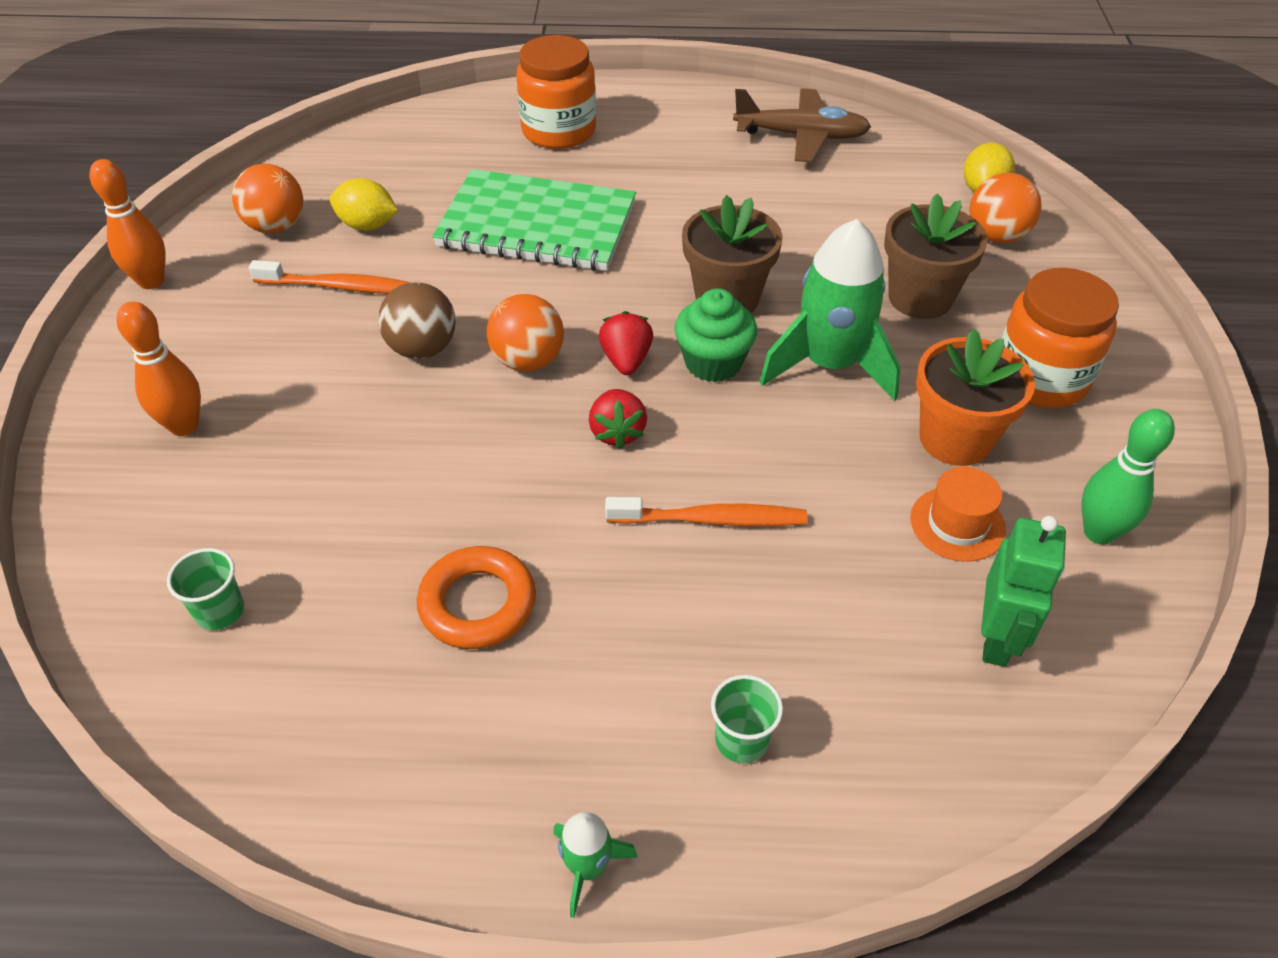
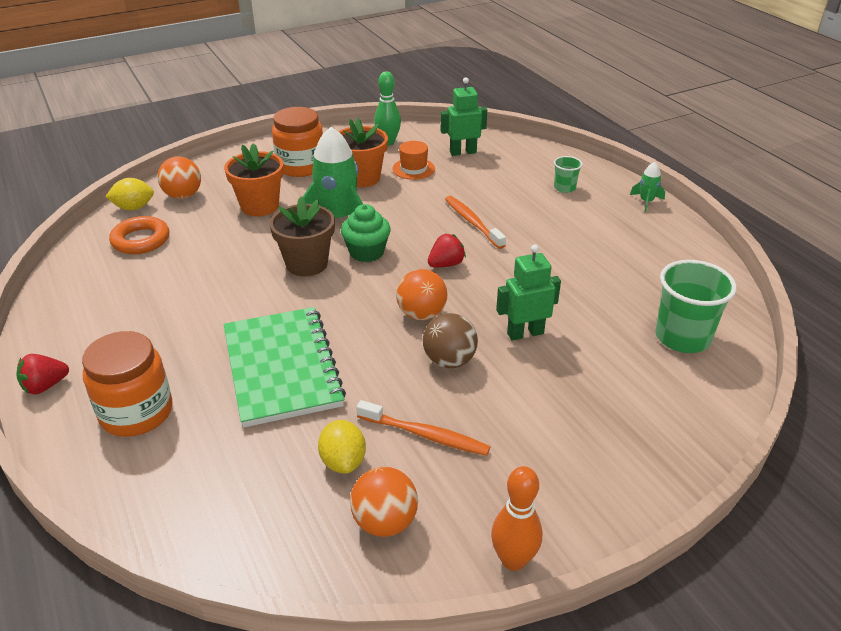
camera: 120 degrees left, 10 degrees down
(184, 426) = (609, 430): orange bowling pin -> none
(220, 611) = (682, 337): green cup -> green cup, size x1.95
(339, 286) = (425, 435): orange toothbrush -> orange toothbrush turned 135 degrees clockwise
(400, 440) = (525, 333): none -> green robot
(478, 603) = (585, 264): orange ring -> orange ring (141, 240)
(626, 360) = (390, 280): red strawberry -> red strawberry (45, 386)
(802, 136) = (93, 286): brown plane -> none
(920, 298) = (260, 206): brown flower pot -> orange flower pot

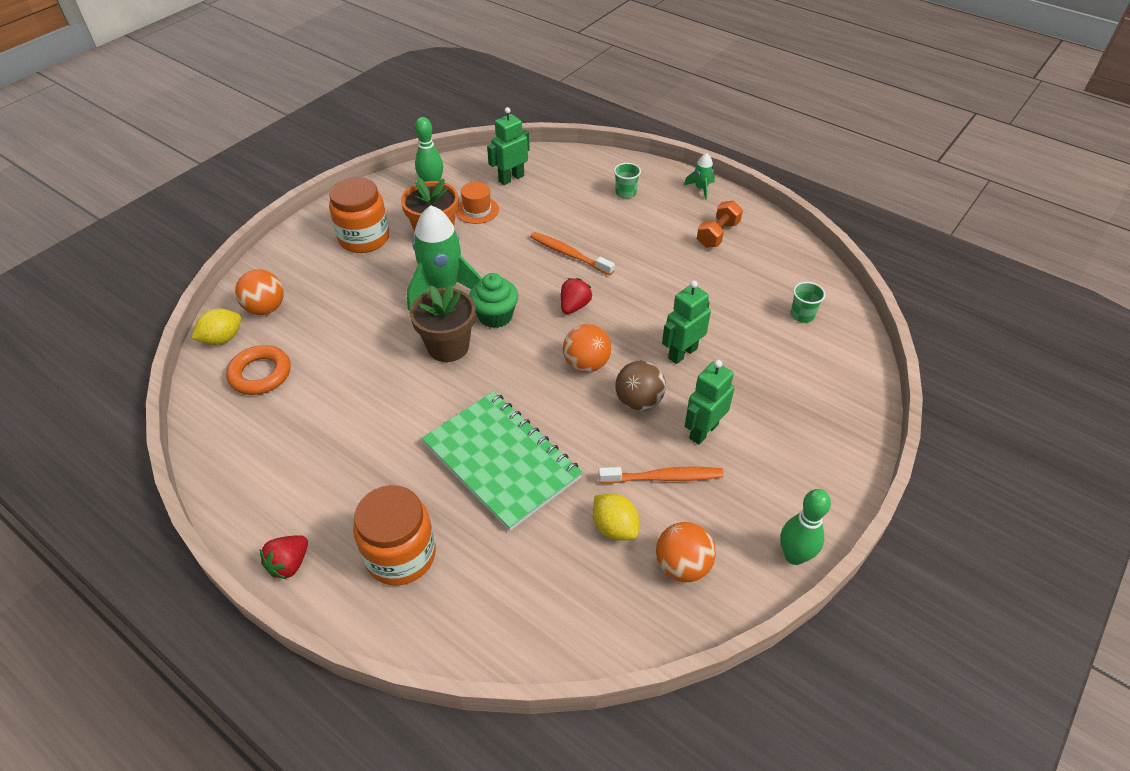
camera: 25 degrees left, 10 degrees up
(260, 206) = (355, 297): orange flower pot -> none
(497, 408) = (703, 431): none -> green robot
(513, 560) = (794, 556): orange bowling pin -> green bowling pin
(636, 243) = (717, 234): none -> orange dumbbell
(682, 337) = (802, 315): green cup -> green cup, size x0.51

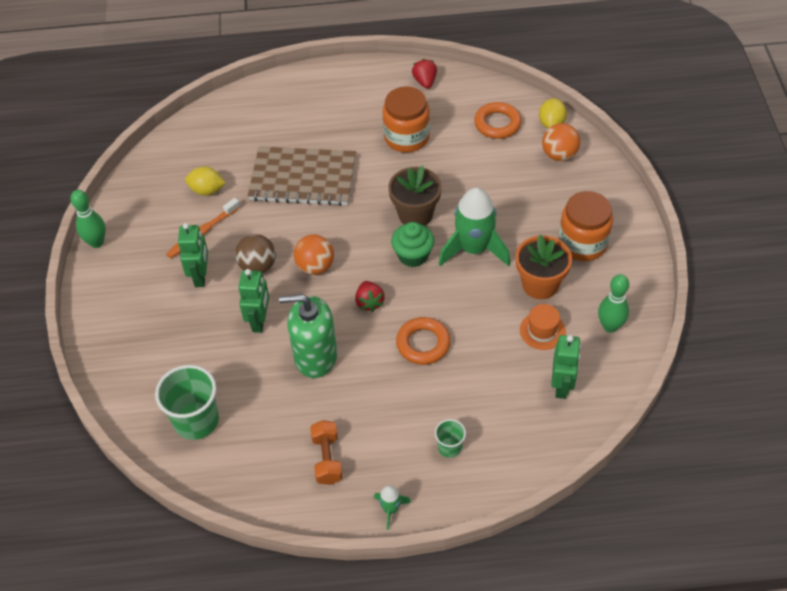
camera: 140 degrees right, 5 degrees up
(289, 564) = (349, 72): red strawberry -> red strawberry (425, 81)
(400, 555) = (302, 109): orange jar -> orange jar (406, 137)
(501, 461) = (303, 178): green notebook -> brown notebook
(569, 254) = (423, 344): orange toothbrush -> orange ring
(661, 297) = (315, 356): none -> green soap dispenser
(682, 566) = (155, 197): orange ball -> none
(802, 315) = (196, 420): green cup -> green cup, size x1.95

